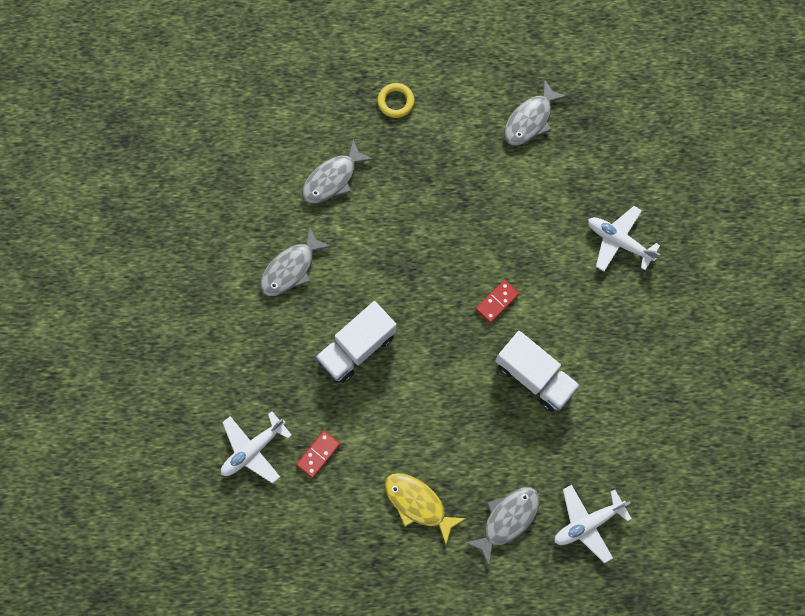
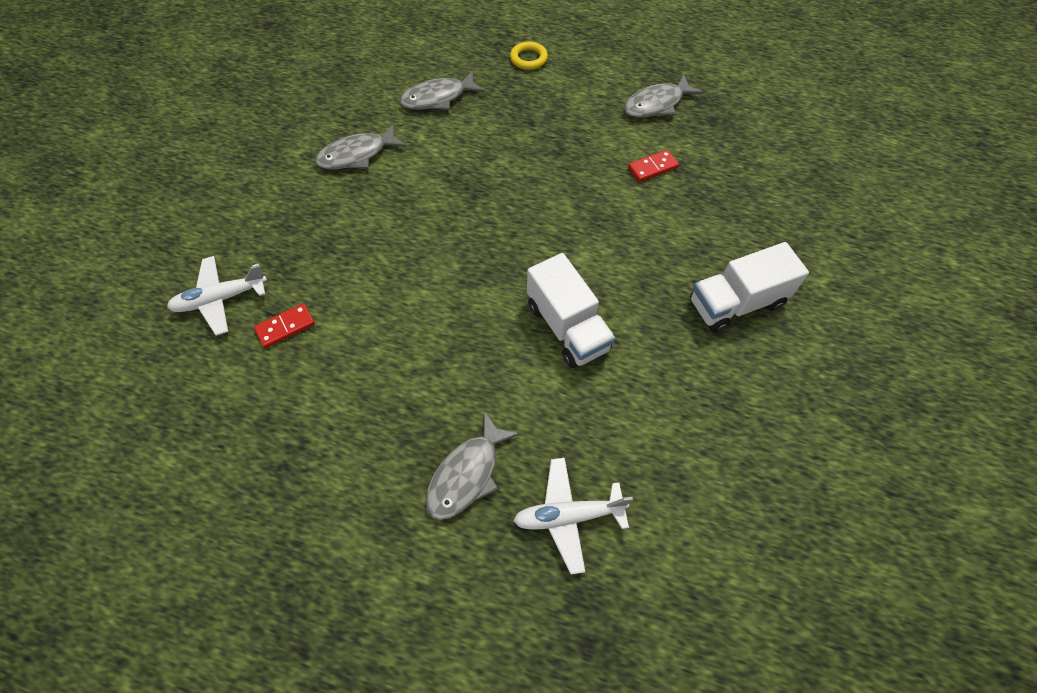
camera: 20 degrees right, 15 degrees down
(357, 347) = (385, 240): white truck -> white truck (736, 303)
(418, 503) = (368, 417): yellow fish -> none
(497, 302) = (556, 244): red domino -> red domino (652, 167)
(507, 519) = (467, 474): grey fish -> grey fish turned 150 degrees clockwise
(618, 241) = (715, 228): white plane -> none

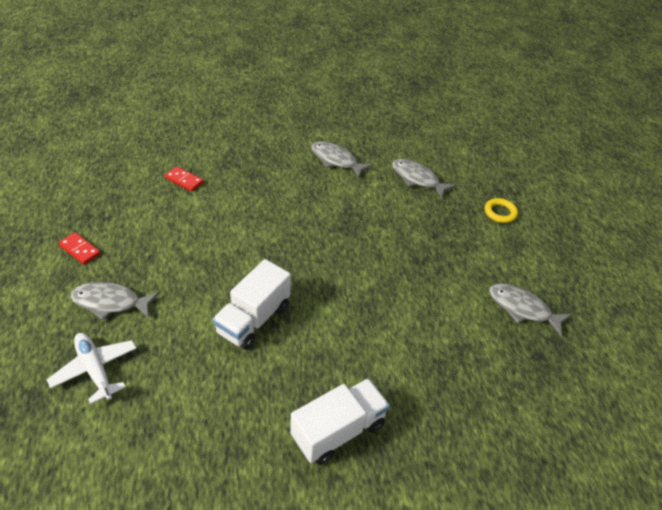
camera: 60 degrees right, 15 degrees down
(221, 299) = (191, 148): white plane -> none
(652, 167) = (447, 326): red domino -> red domino (80, 250)
(736, 303) = (338, 430): white truck -> white truck turned 105 degrees clockwise

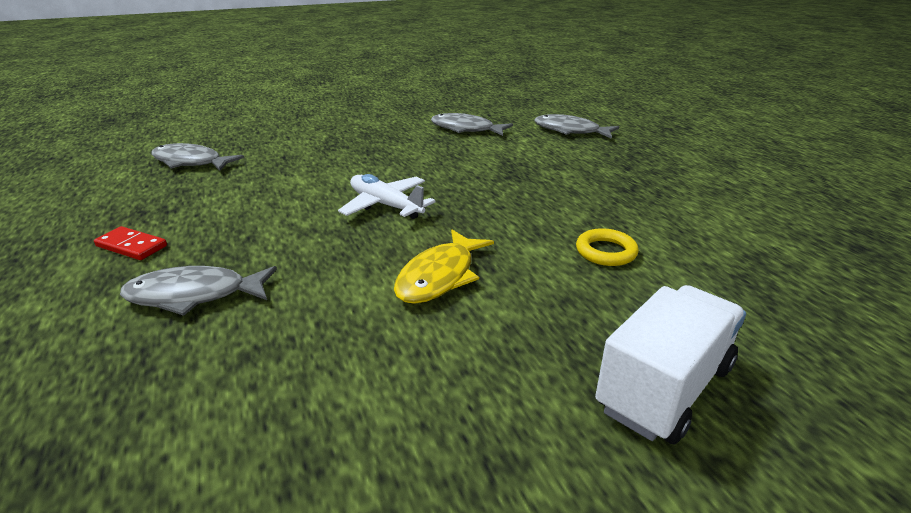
camera: 10 degrees left, 15 degrees down
(95, 369) = (181, 388): white plane -> white plane (385, 205)
(184, 180) = (278, 165): red domino -> none
(253, 319) = (439, 276): white truck -> yellow fish
(500, 213) = (684, 142): yellow ring -> yellow ring (606, 252)
(522, 308) = (791, 209): grey fish -> grey fish (191, 162)

